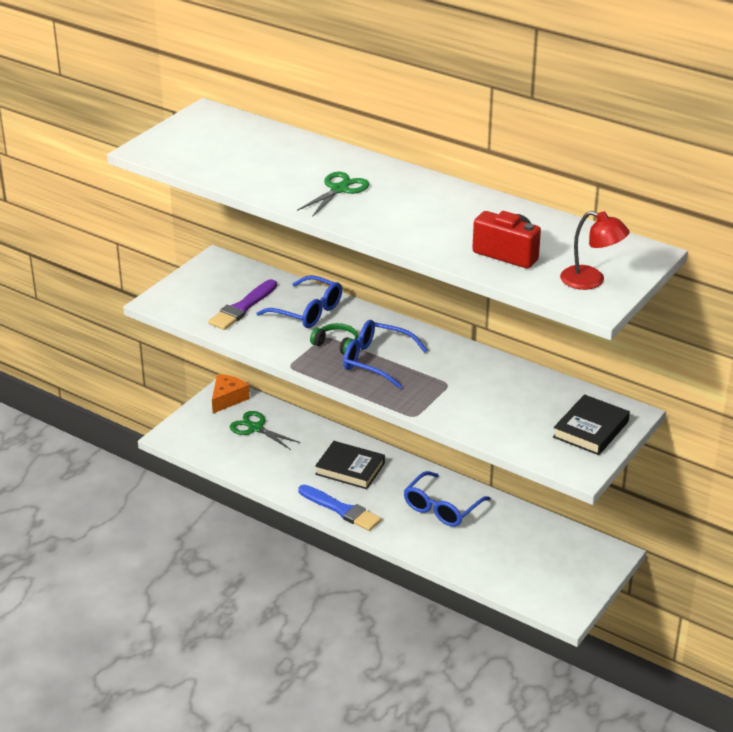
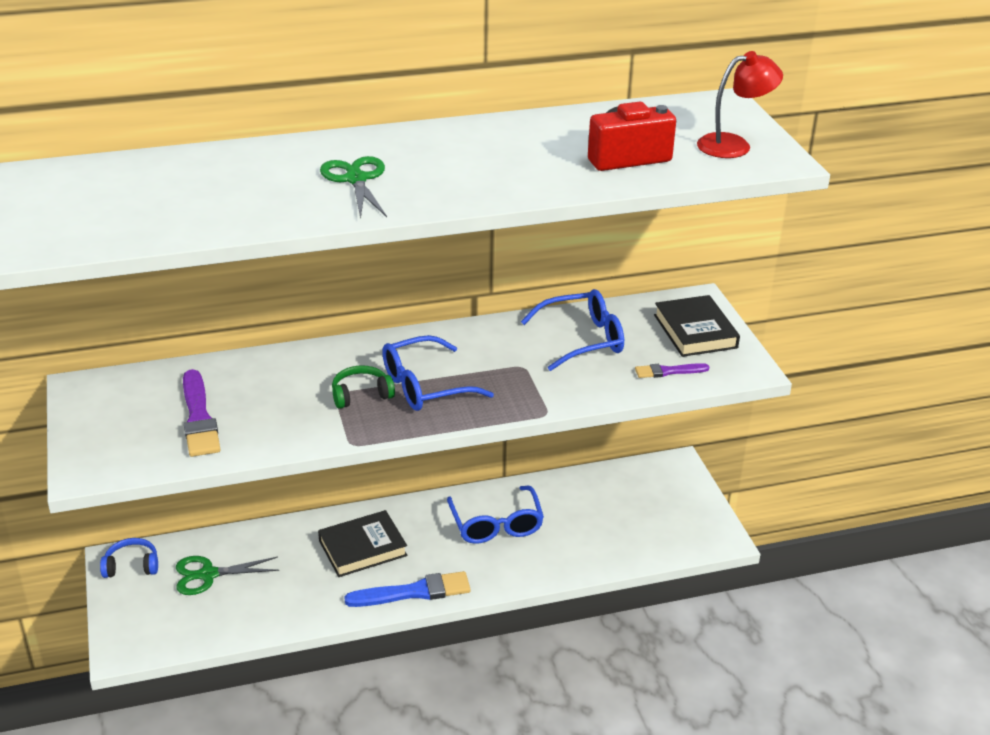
camera: 50 degrees left, 0 degrees up
(227, 399) = (131, 566): orange cheese -> blue headphones
(308, 311) = (276, 381): blue glasses -> blue glasses (583, 339)
(527, 440) = (668, 371): none -> purple brush

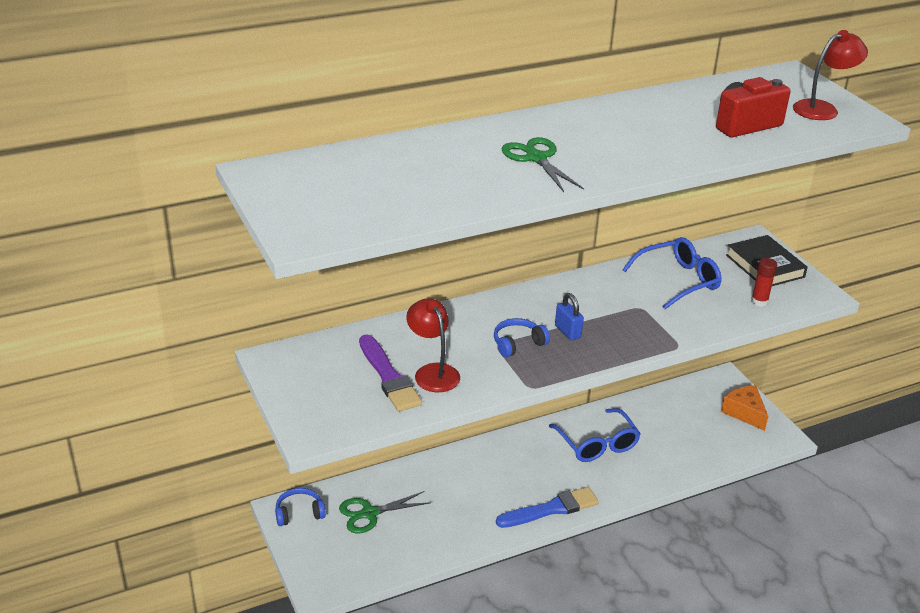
camera: 10 degrees left, 0 degrees up
(250, 417) = (433, 372): none -> red lamp
(361, 395) = (518, 344): green headphones -> blue headphones
(362, 548) = (493, 476): black book -> none
(424, 386) = (567, 332): blue glasses -> blue padlock
(668, 371) = (759, 301): purple brush -> red glue stick
(685, 506) = (744, 412): none -> orange cheese

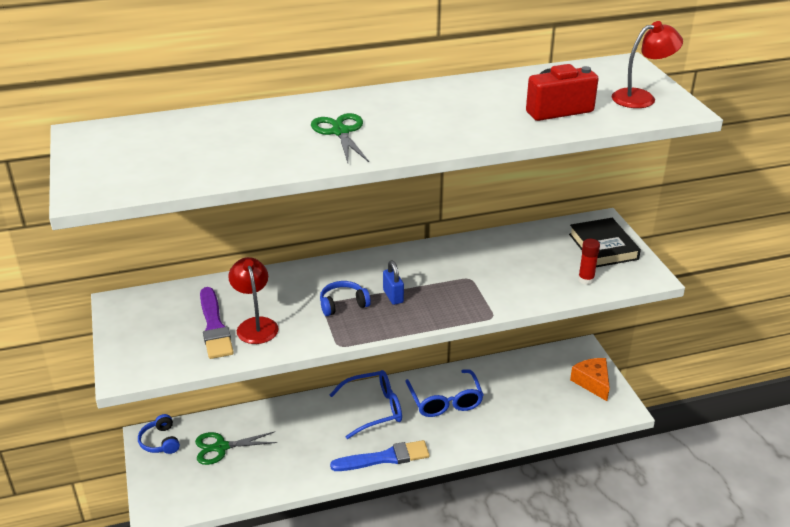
camera: 10 degrees right, 0 degrees up
(299, 513) = (160, 441): blue headphones -> blue headphones turned 105 degrees counterclockwise
(678, 280) = (515, 255): blue glasses -> blue glasses (374, 409)

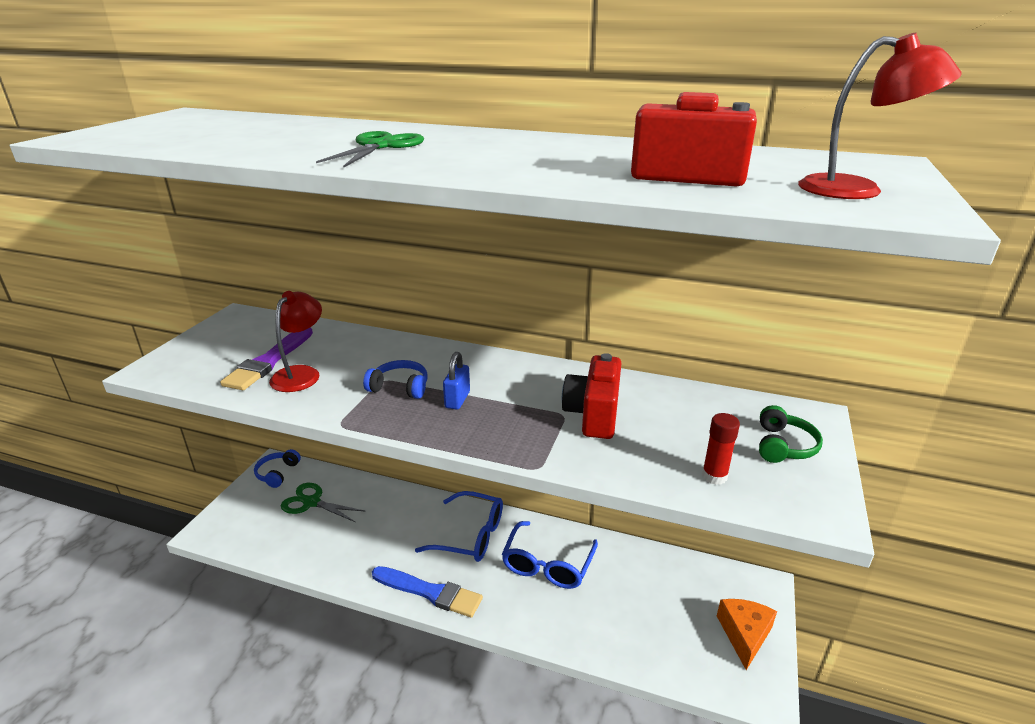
camera: 35 degrees right, 5 degrees down
(487, 271) = (593, 415): none -> red camera
(603, 246) = (783, 446): black book -> green headphones

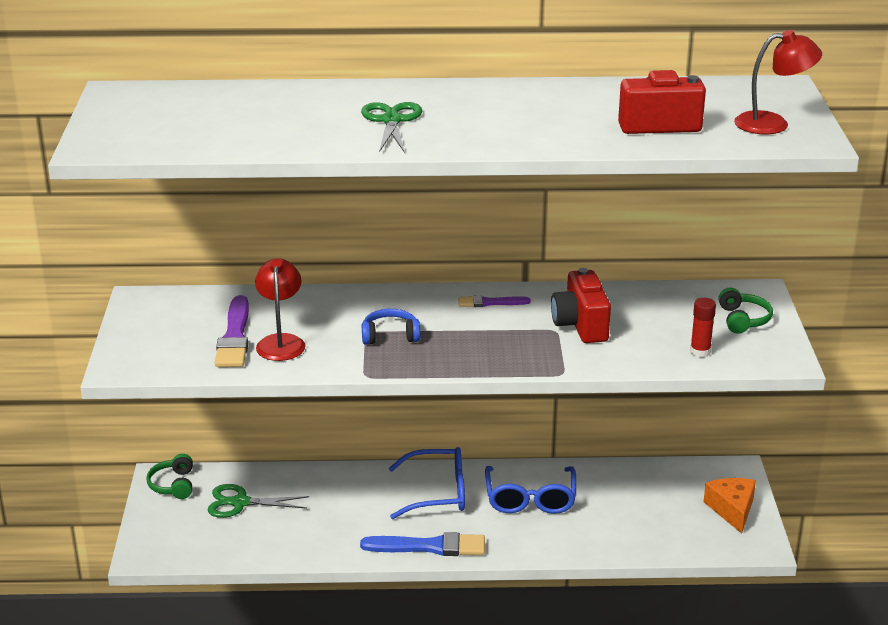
camera: 20 degrees left, 0 degrees up
(277, 473) = (173, 485): blue headphones -> green headphones
(457, 400) = (453, 336): blue padlock -> none
(519, 373) = (490, 302): none -> purple brush

